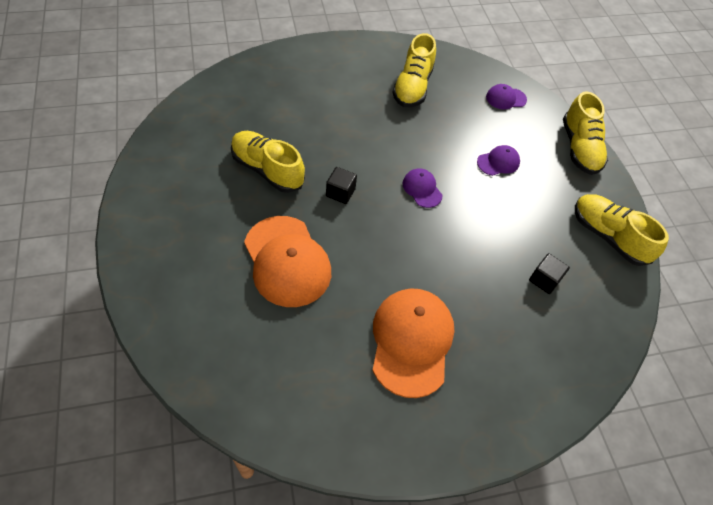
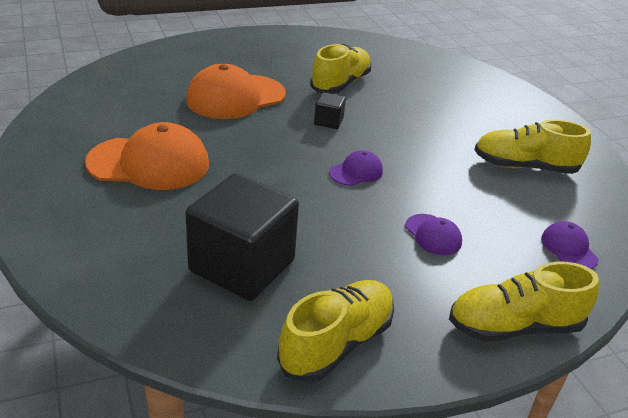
camera: 85 degrees right, 20 degrees down
(544, 280) = (242, 266): black cube -> black cube, size x2.31

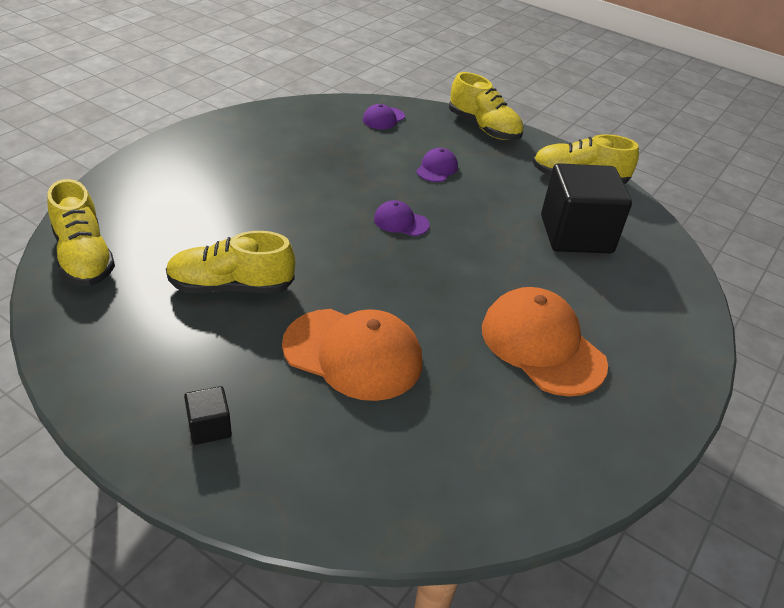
camera: 125 degrees left, 5 degrees up
(328, 121) = (331, 265): black cube -> black cube (209, 427)
(524, 167) = (291, 146): yellow shoe -> yellow shoe (84, 257)

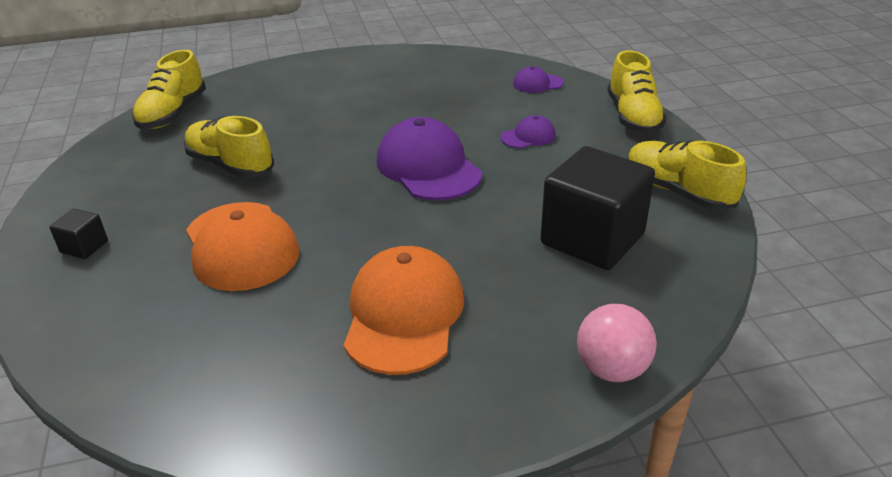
camera: 45 degrees right, 5 degrees down
(401, 222) = (428, 167): purple cap -> purple cap, size x2.06
(691, 317) = (611, 369): none -> pink ball

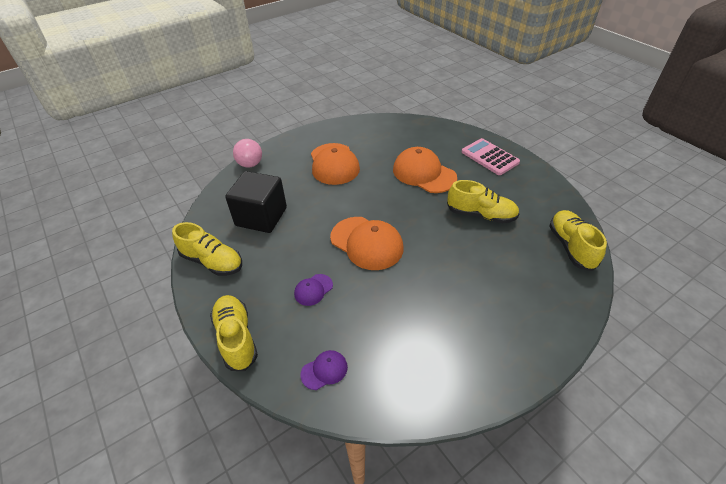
camera: 160 degrees right, 10 degrees up
(84, 247) = (489, 157): black cube -> pink calculator
(428, 167) = (367, 243): purple cap -> orange cap

